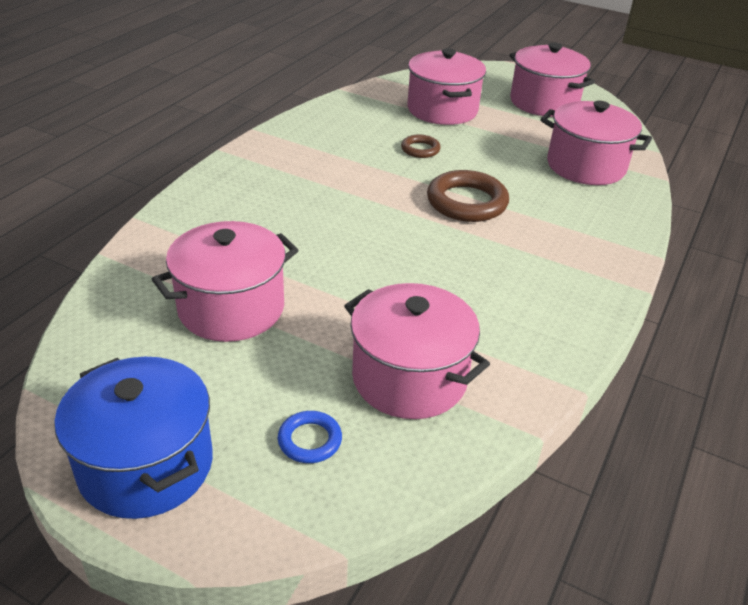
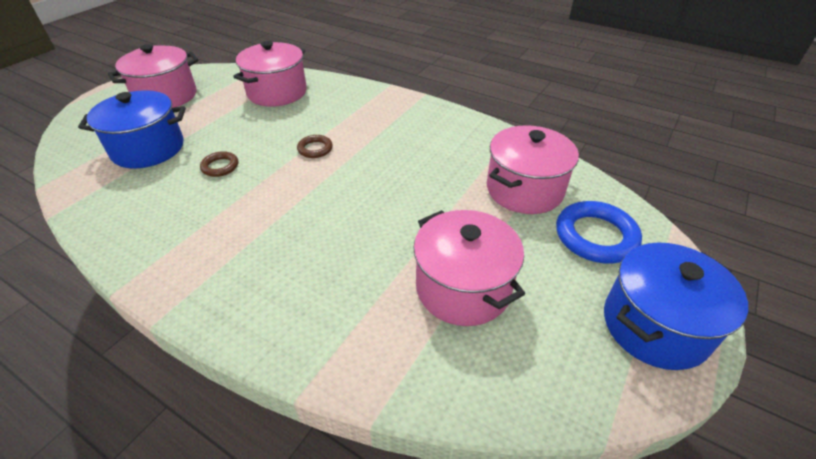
camera: 85 degrees left, 5 degrees up
(310, 440) = (595, 236): blue ring -> blue ring, size x1.87
(442, 110) = (148, 149): pink pot -> blue pot
(466, 202) = (315, 149): brown ring -> brown ring, size x0.53

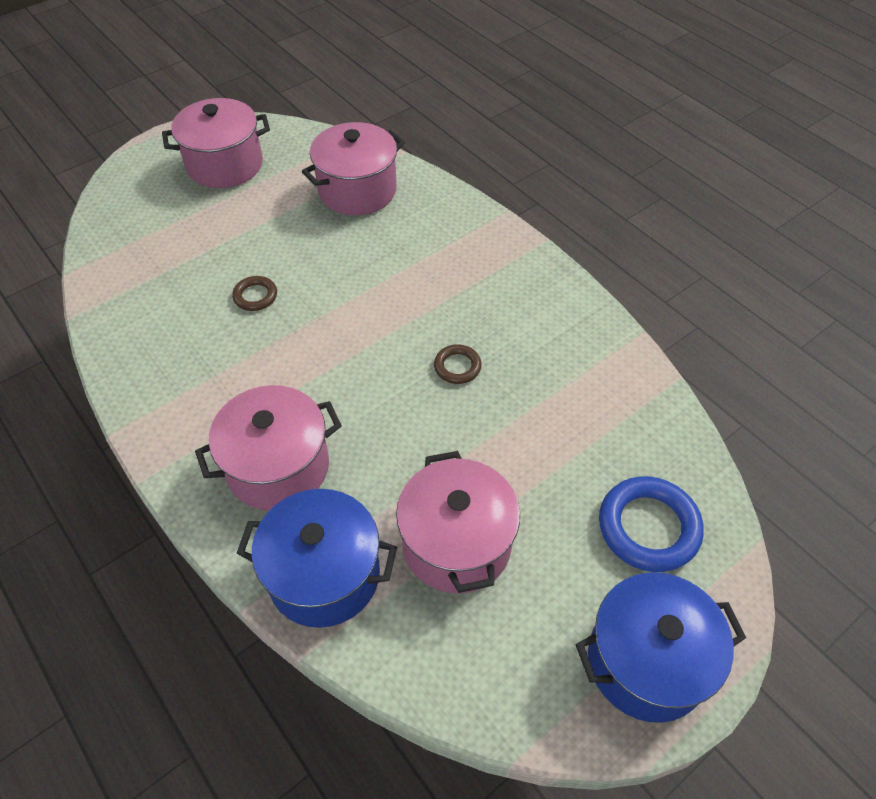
camera: 20 degrees right, 10 degrees up
(148, 149) = (185, 247): blue pot -> blue pot (324, 575)
(315, 149) = (371, 298): brown ring -> brown ring (457, 367)
(524, 190) = (597, 434): pink pot -> pink pot (278, 467)

